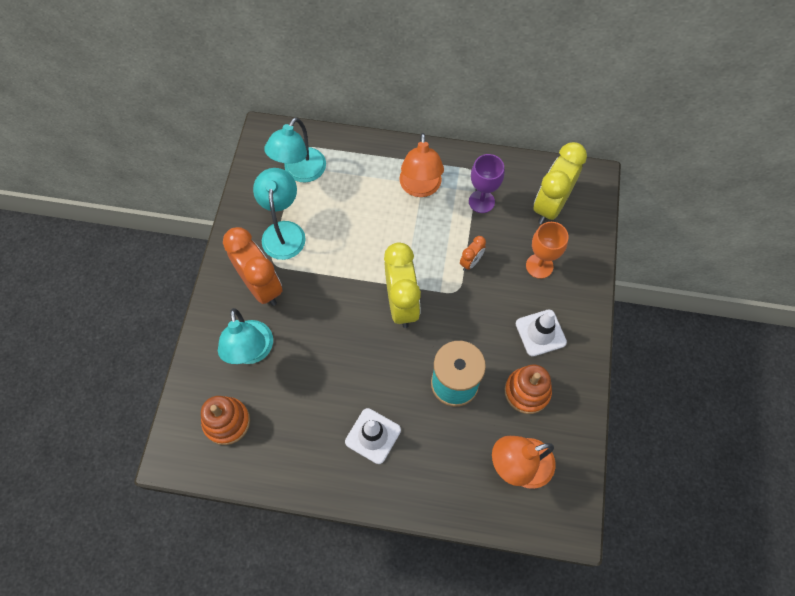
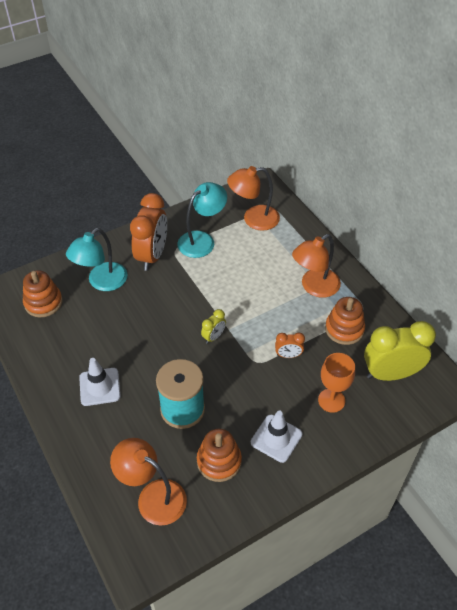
camera: 50 degrees right, 15 degrees down
(300, 172) = (253, 219): turquoise lamp -> orange lamp
(402, 304) = (214, 337): yellow clock -> yellow clock, size x0.47
(481, 201) = (344, 329): purple goblet -> orange stacking toy

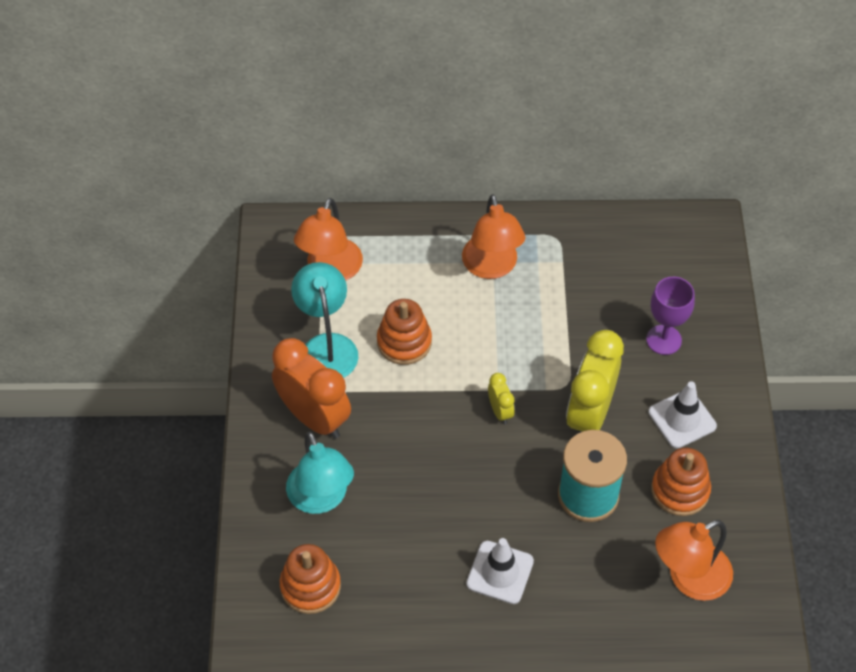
camera: 60 degrees left, 5 degrees up
(288, 355) = (576, 348): orange clock -> none
(331, 400) = (663, 340): orange goblet -> purple goblet
(344, 329) = (574, 273): orange stacking toy -> orange stacking toy (404, 342)
(390, 374) = (662, 265): yellow clock -> yellow clock (589, 414)

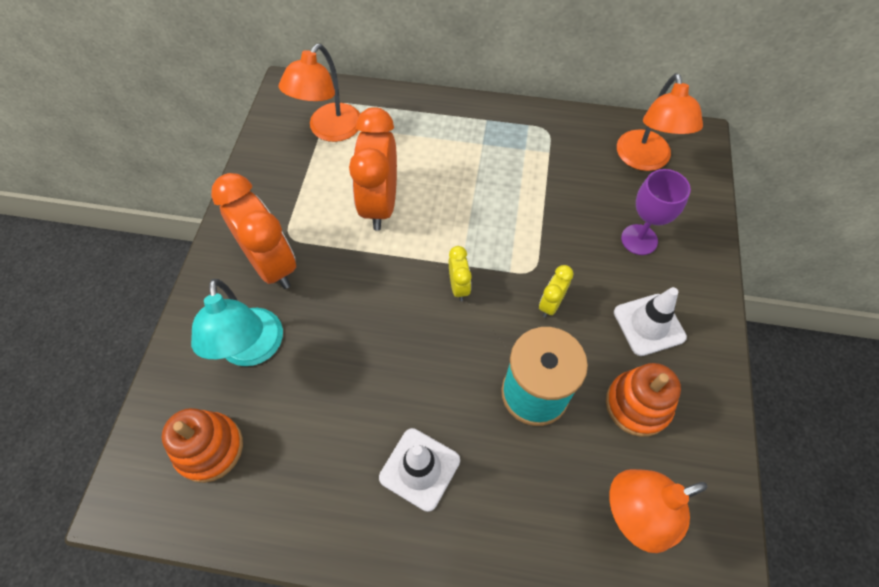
camera: 10 degrees right, 5 degrees up
(327, 346) = (305, 198): turquoise lamp -> none
(404, 342) = (380, 204): orange stacking toy -> orange clock
(491, 267) = (480, 148): orange lamp -> orange lamp (645, 160)
(589, 414) = (550, 304): yellow clock -> yellow clock, size x0.47

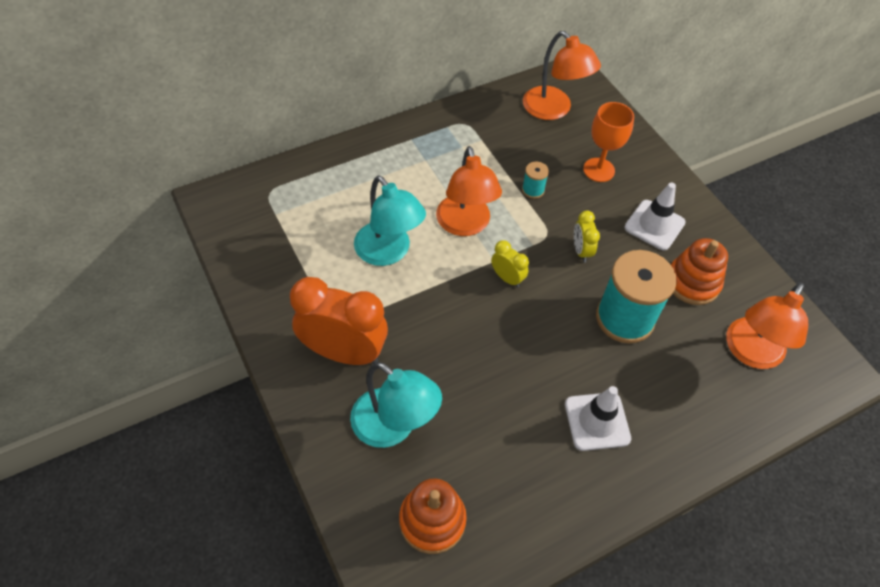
camera: 40 degrees left, 5 degrees down
(329, 130) = (287, 216): orange lamp -> orange lamp (465, 225)
(380, 204) = (388, 252): orange clock -> turquoise lamp
(555, 222) = (533, 190): none -> turquoise spool
(639, 239) = (599, 170): purple goblet -> orange goblet

